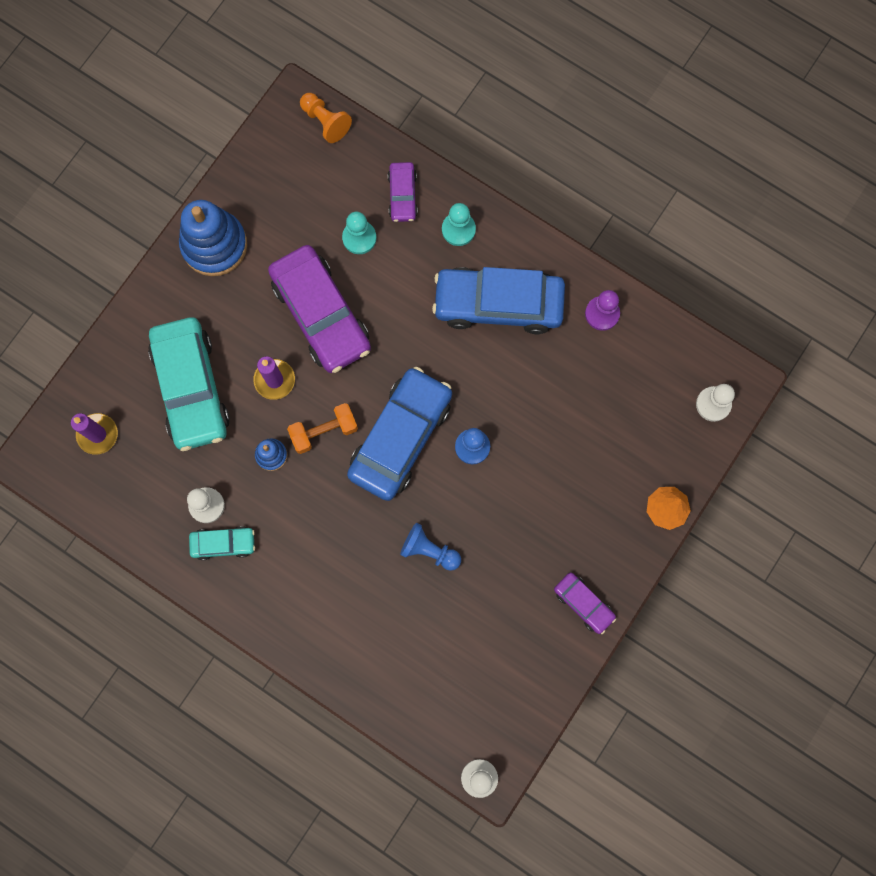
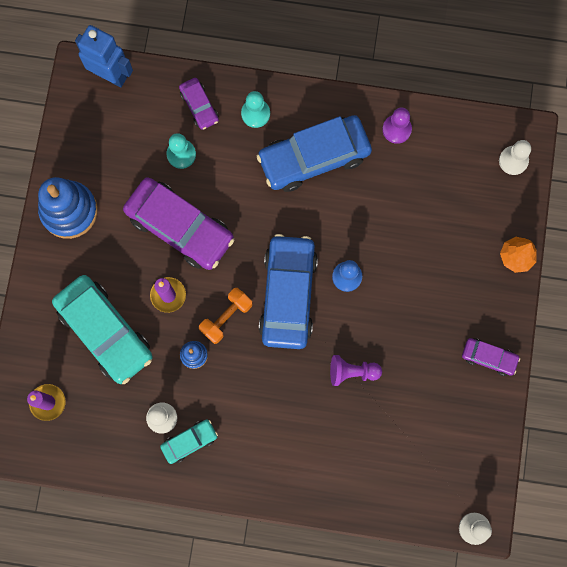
camera: 25 degrees left, 0 degrees up
(325, 122) = (111, 75): orange pawn -> blue robot
(429, 550) = (352, 372): blue pawn -> purple pawn

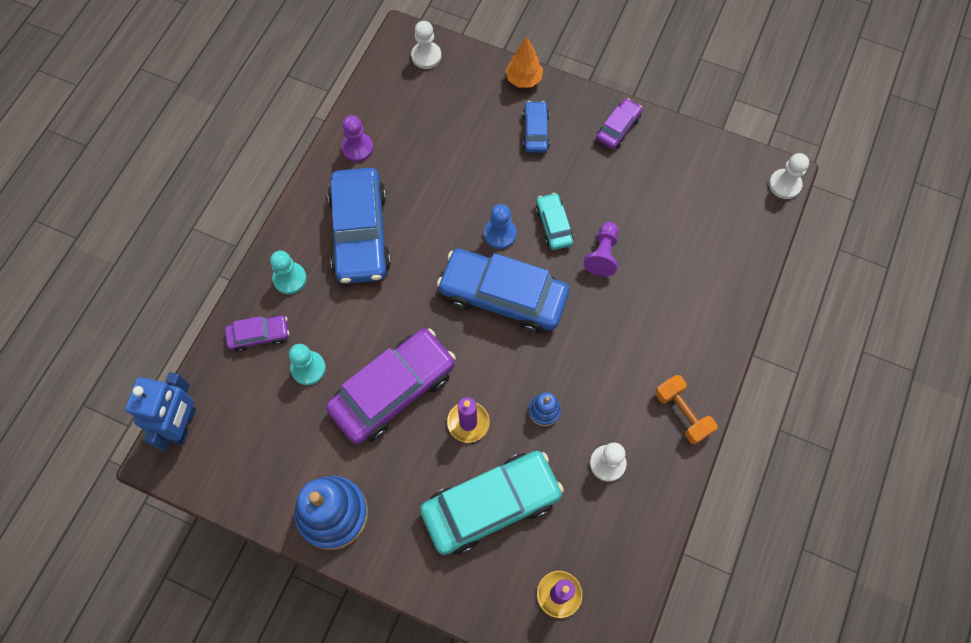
camera: 75 degrees left, 10 degrees down
(111, 75) = (183, 425): blue robot -> blue robot turned 150 degrees clockwise
(189, 441) = (641, 439): turquoise car -> turquoise car (553, 225)
(226, 317) = (511, 366): orange dumbbell -> orange dumbbell (682, 413)
(462, 282) = (535, 131): none -> blue car

